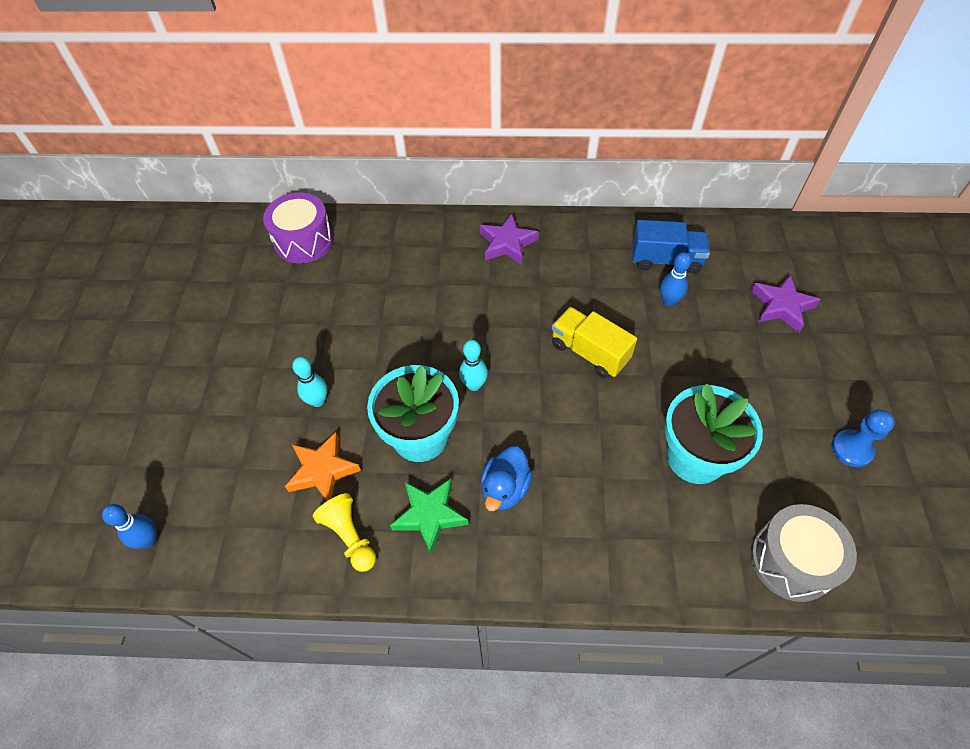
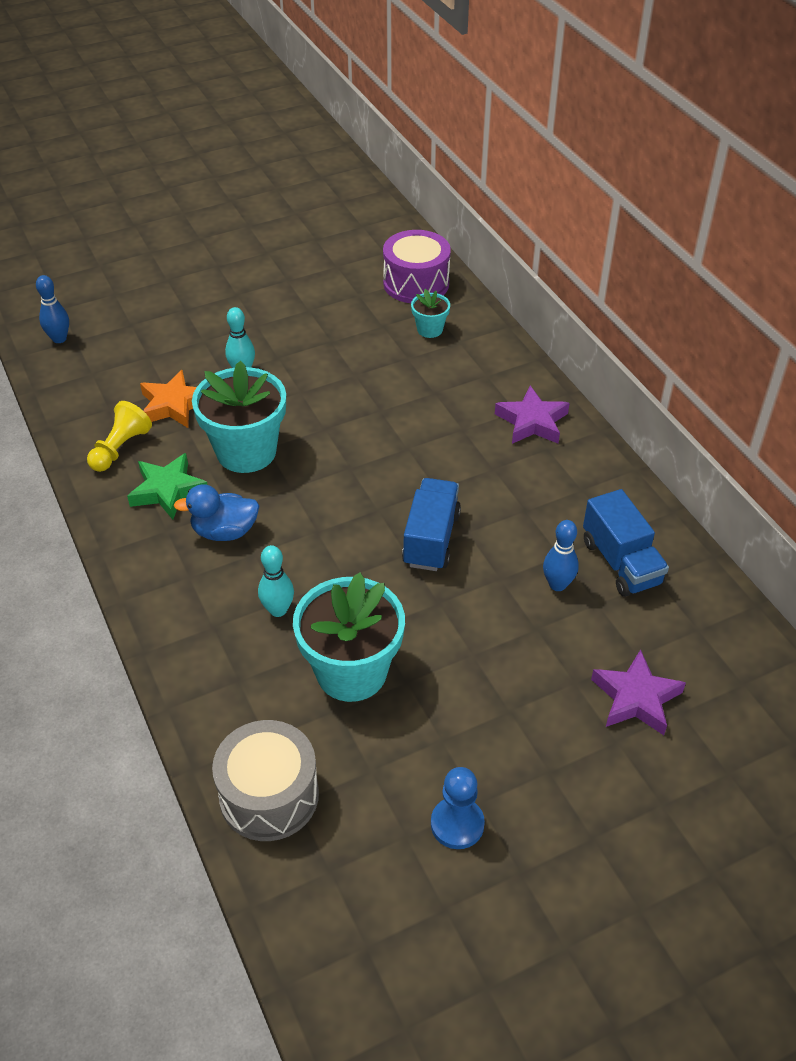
camera: 60 degrees right, 10 degrees down
(365, 256) = (430, 329): none -> turquoise flower pot
(474, 385) = (328, 466): turquoise bowling pin -> turquoise bowling pin (278, 610)
(589, 352) = (431, 539): yellow truck -> blue truck

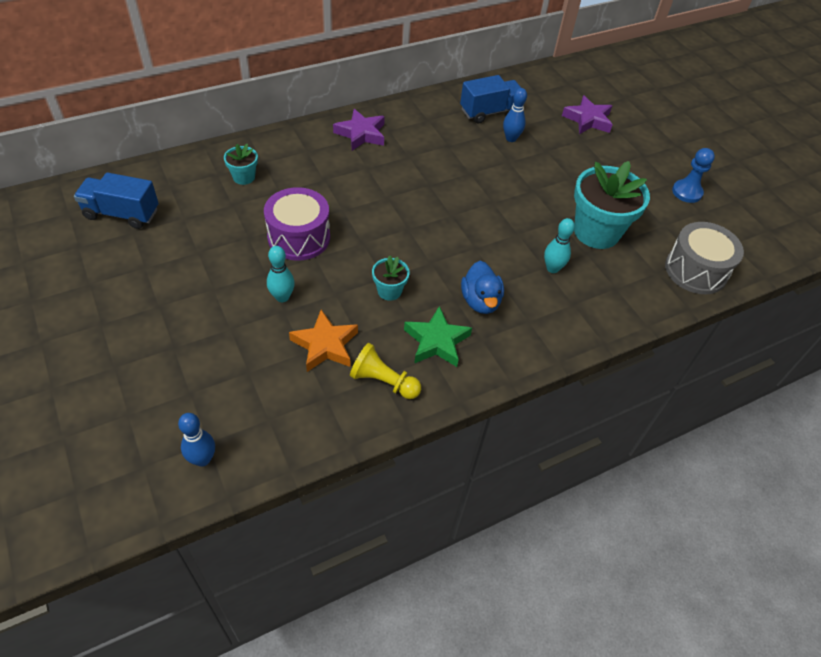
camera: 95 degrees left, 5 degrees up
(246, 452) = (389, 291): turquoise flower pot -> turquoise flower pot, size x0.48
(416, 283) = (175, 181): purple drum -> purple drum (299, 237)
(431, 539) = (478, 190): blue truck -> blue truck (122, 214)

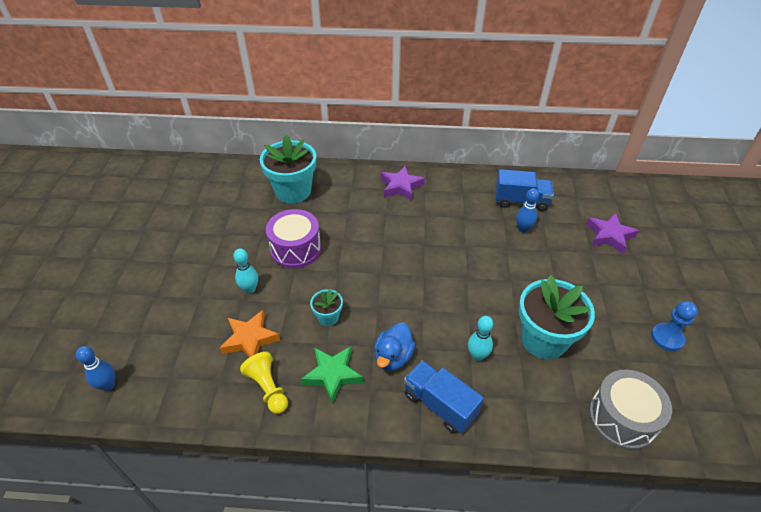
camera: 35 degrees right, 5 degrees down
(122, 214) = (198, 190): blue truck -> blue truck (440, 404)
(244, 177) = (293, 191): turquoise flower pot -> turquoise flower pot, size x2.09

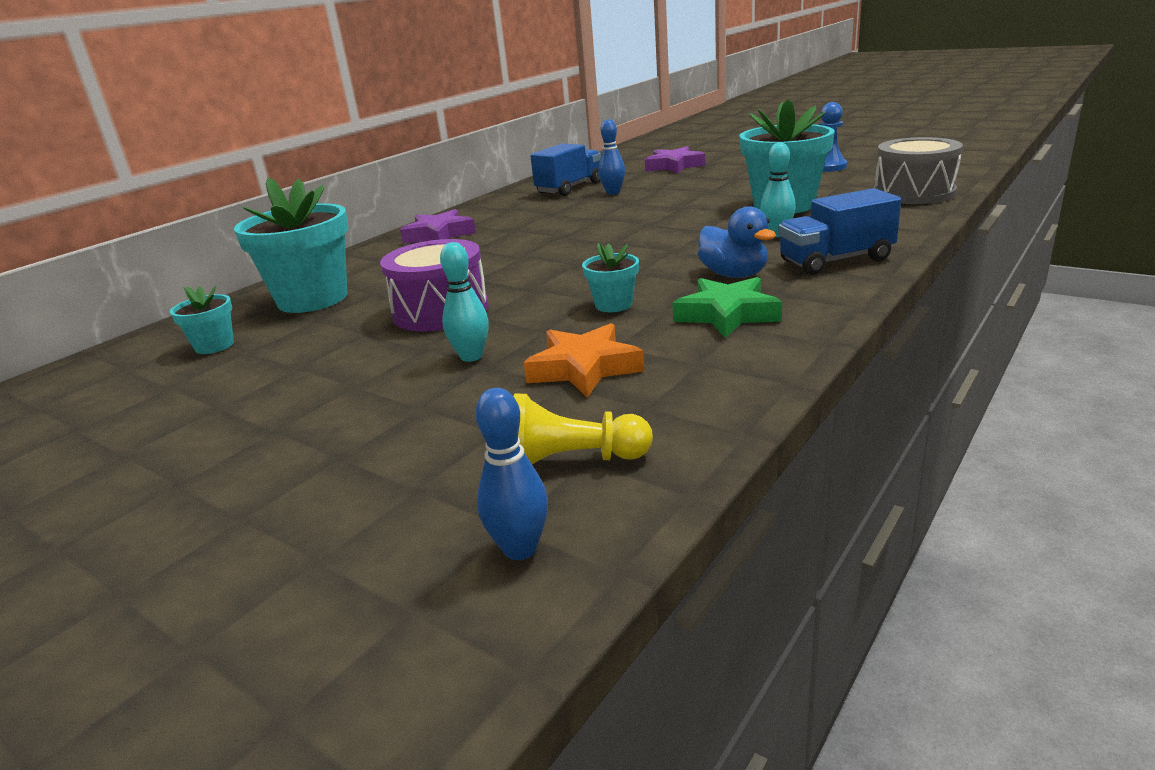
camera: 55 degrees left, 20 degrees down
(234, 192) = (214, 346): none -> turquoise flower pot
(268, 388) = (707, 365): yellow pawn -> yellow pawn (573, 460)

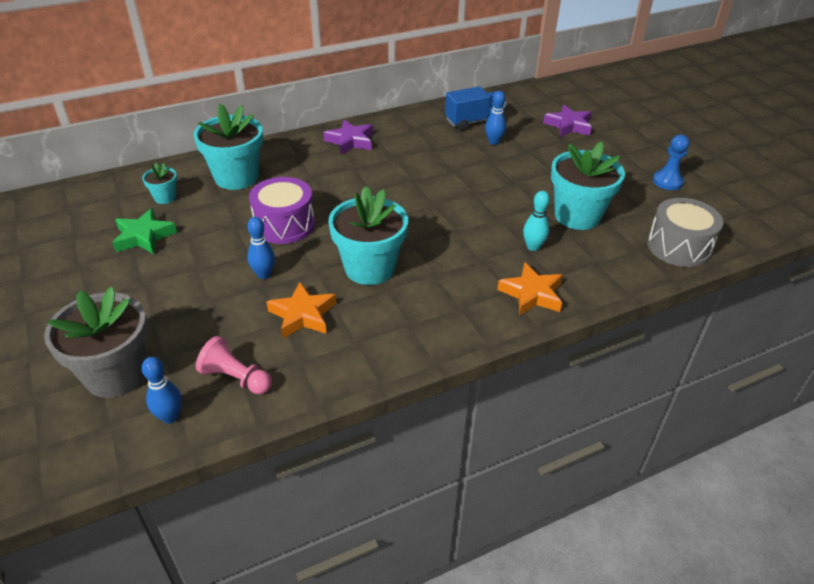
camera: 25 degrees right, 15 degrees up
(346, 543) = (116, 374): none -> grey flower pot
(471, 356) = (264, 274): turquoise bowling pin -> blue bowling pin
(573, 460) = (236, 378): yellow pawn -> pink pawn
(613, 305) = (369, 268): turquoise flower pot -> turquoise flower pot, size x2.09
(727, 314) = (414, 310): green star -> green star (144, 236)
(734, 275) = (460, 275): blue duck -> none
(835, 260) = (531, 294): blue truck -> orange star

